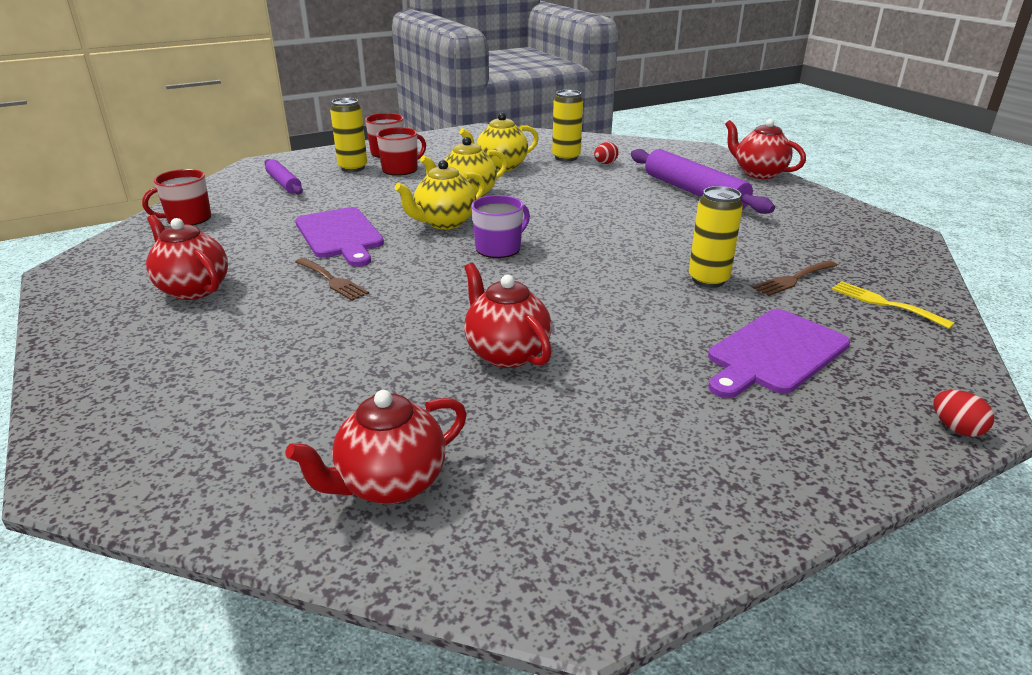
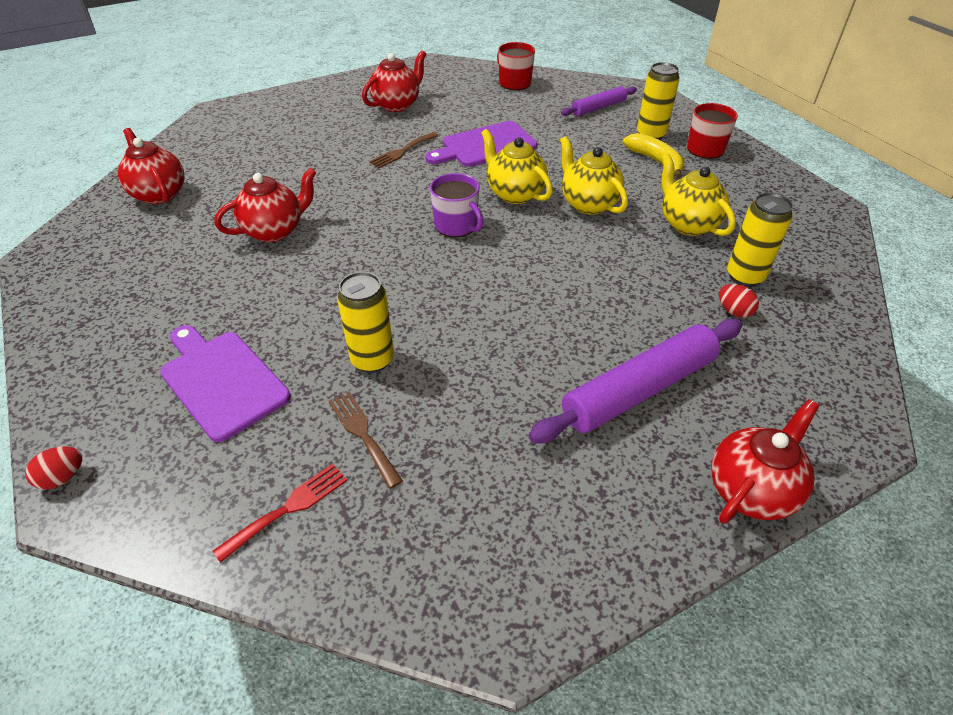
camera: 90 degrees right, 15 degrees up
(401, 169) = (655, 161): red mug -> yellow banana
(884, 303) = (288, 508): yellow fork -> red fork

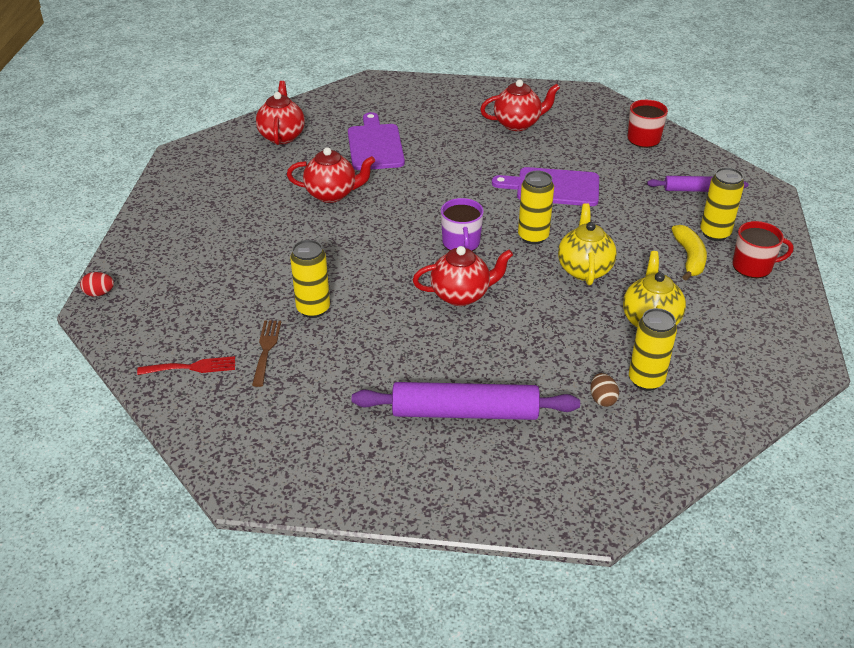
camera: 35 degrees right, 5 degrees down
(222, 381) = (217, 279): purple cutting board -> purple cutting board (375, 145)
(402, 151) = (481, 167): brown fork -> none
(514, 194) = (533, 237): yellow teapot -> yellow can
(734, 311) = (602, 399): red egg -> brown egg
(751, 490) = (467, 506): red teapot -> red teapot (461, 295)

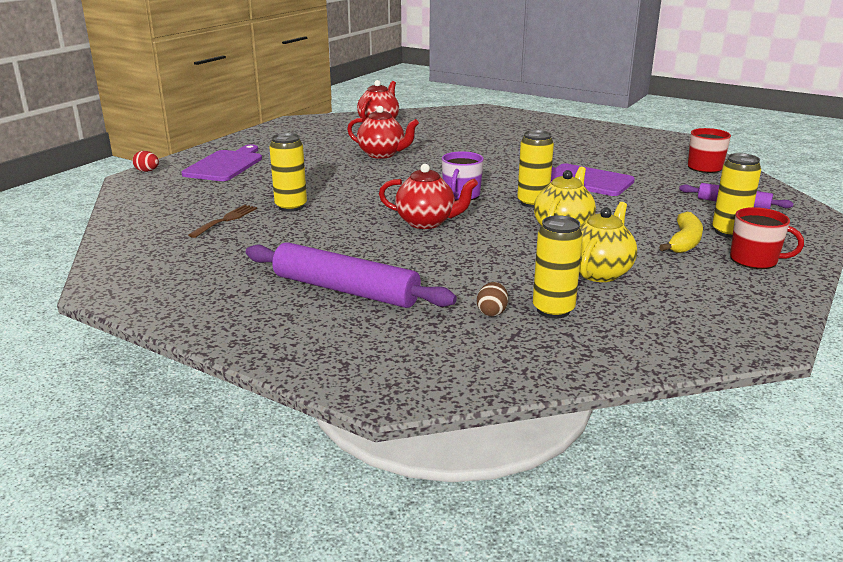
camera: 25 degrees right, 15 degrees down
(192, 367) = (158, 217): red fork -> none
(375, 145) = (447, 137): purple cutting board -> purple cutting board (225, 165)
(518, 124) = (587, 144): red teapot -> none

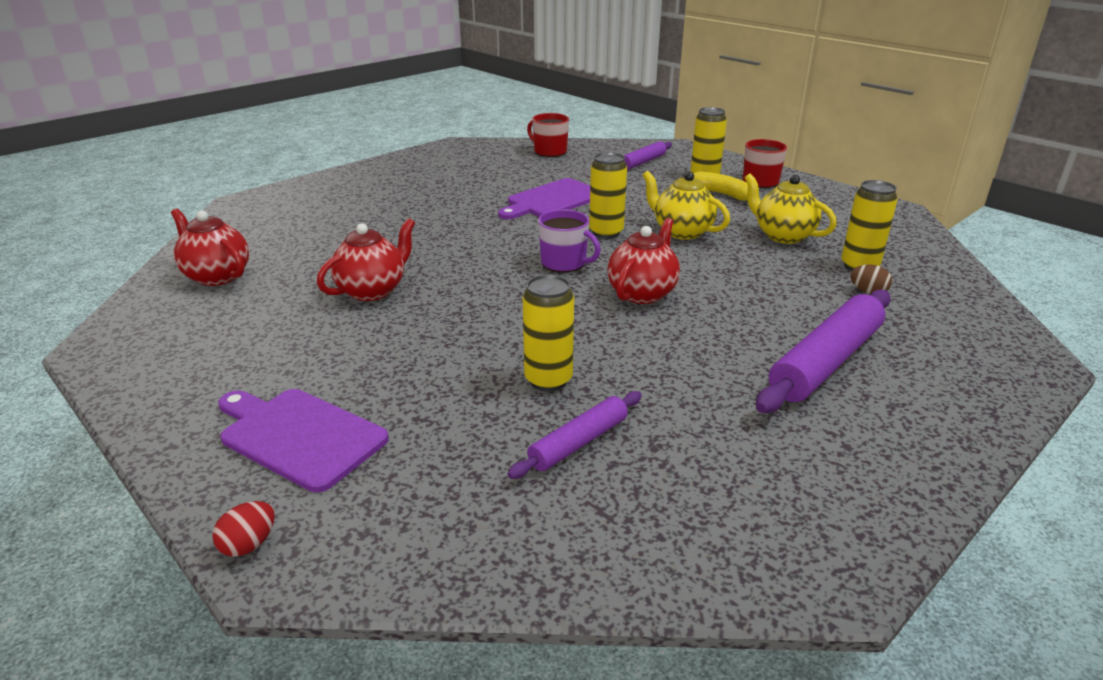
camera: 75 degrees left, 5 degrees up
(226, 220) = (578, 442): brown fork -> purple rolling pin

